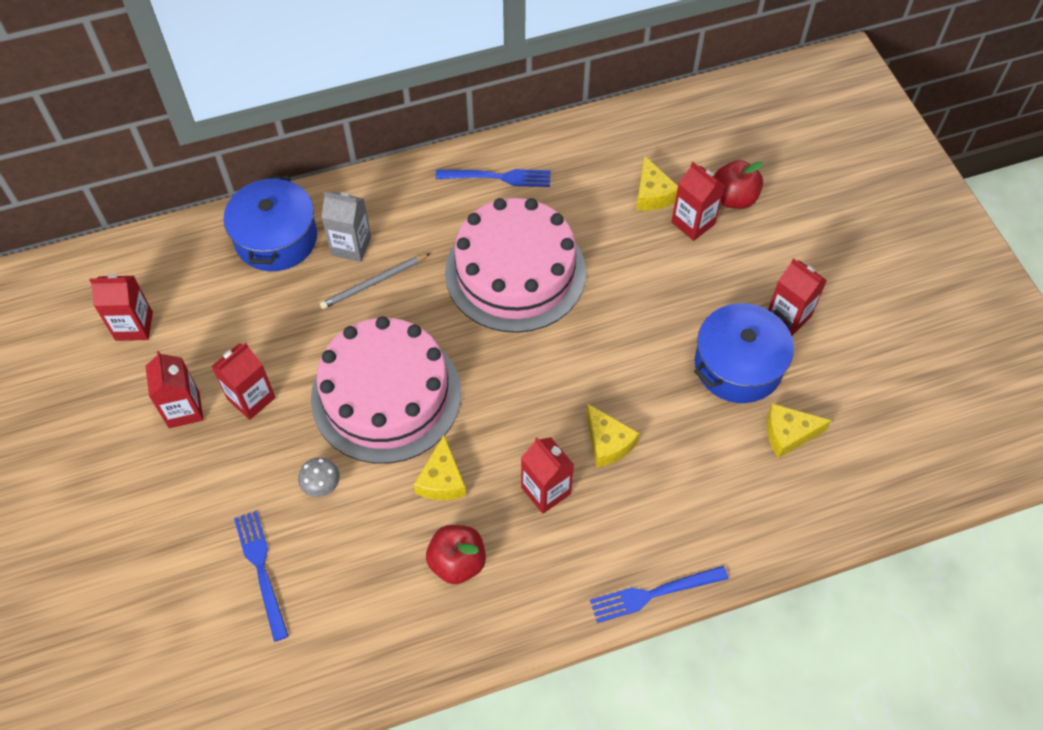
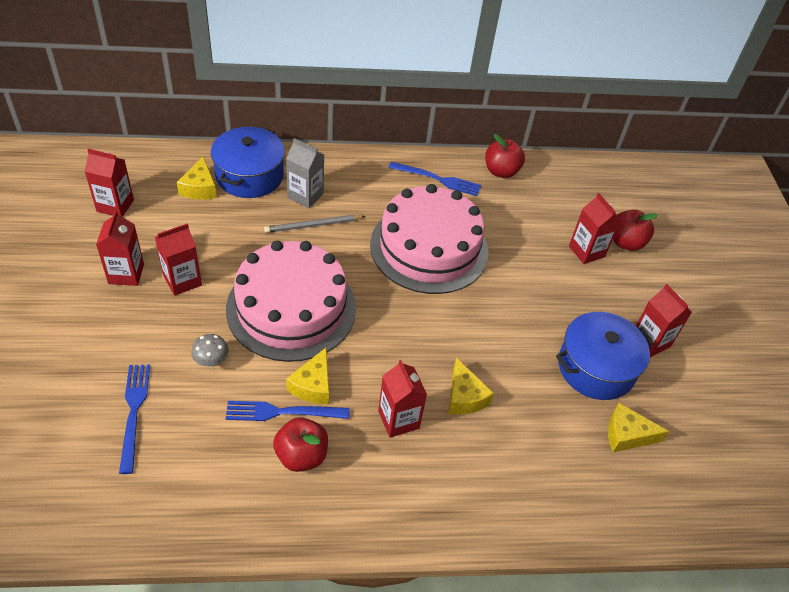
camera: 10 degrees right, 10 degrees down
(568, 144) = (501, 171): none -> red apple
(652, 194) = (559, 222): yellow cheese -> yellow cheese (199, 188)
(653, 593) = (467, 535): blue fork -> blue fork (282, 412)

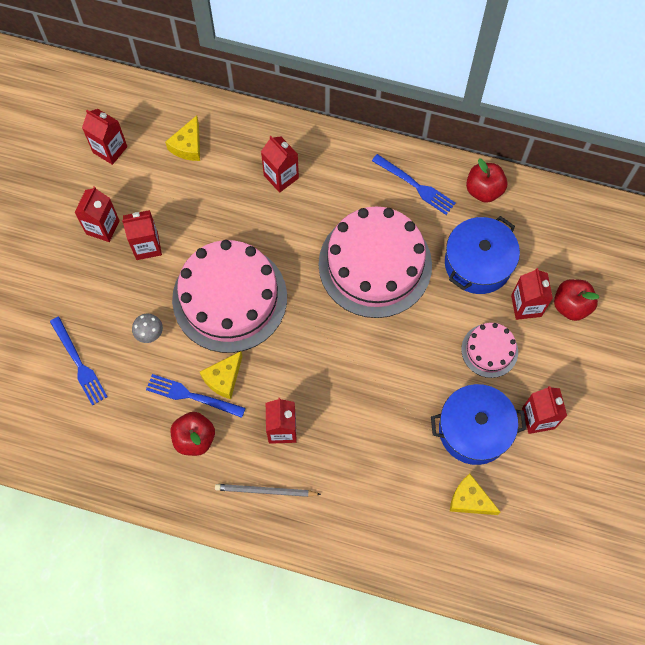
camera: 25 degrees right, 20 degrees up
(134, 412) = (79, 363): blue fork -> blue fork turned 135 degrees clockwise
(249, 175) = (237, 141): blue pot -> blue pot (478, 263)
(305, 196) = (281, 177): grey carton -> red carton
(313, 225) = (277, 213): grey pencil -> grey pencil (265, 491)
(464, 397) = (345, 424): yellow cheese -> none
(573, 295) = (489, 350): none -> pink cake

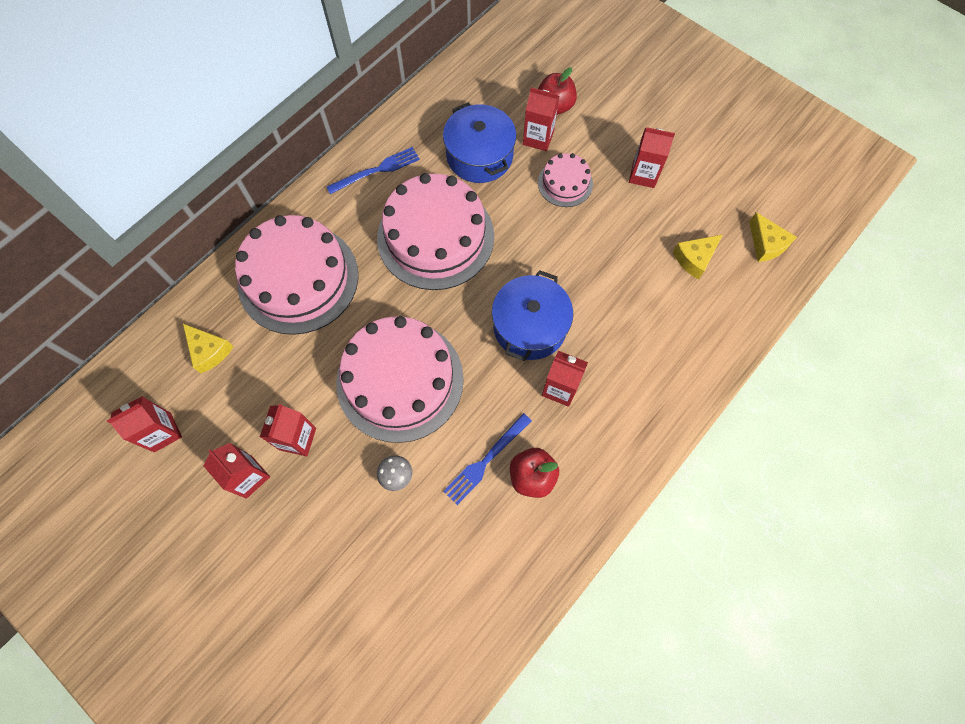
camera: 65 degrees left, 0 degrees up
(79, 363) = (392, 566): blue fork -> none
(223, 378) = (482, 421): yellow cheese -> yellow cheese (766, 244)
(265, 491) = (615, 430): grey pencil -> none
(281, 177) = (298, 278): red carton -> pink cake
(474, 430) = (632, 227): blue pot -> blue pot (530, 326)
(484, 190) = (412, 120): red apple -> none

